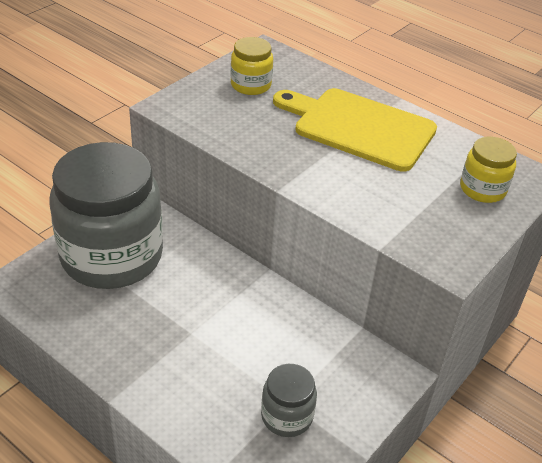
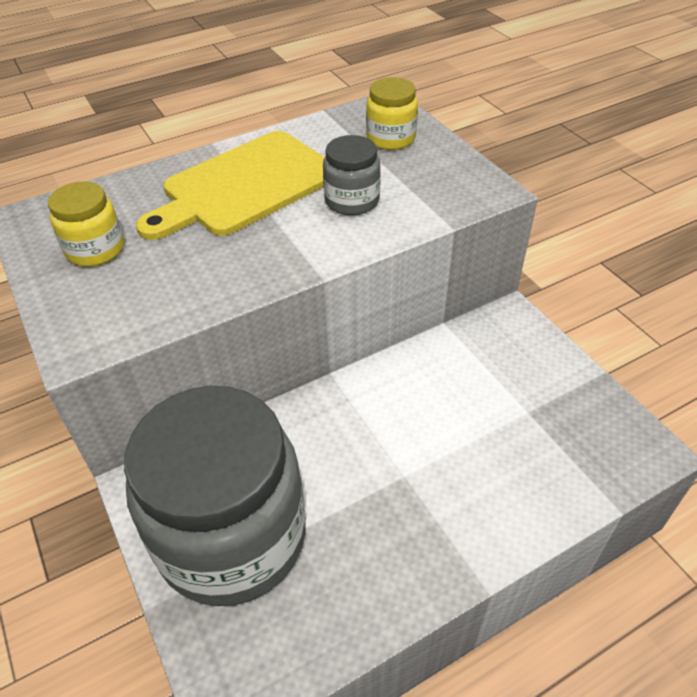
camera: 65 degrees left, 5 degrees up
(287, 416) = (546, 417): grey jar -> grey jar (352, 201)

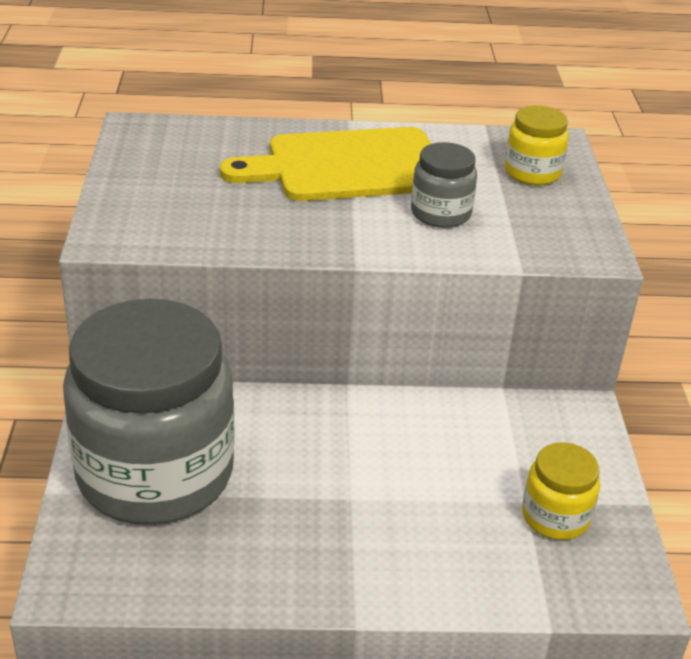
camera: 25 degrees right, 10 degrees down
(95, 249) = (174, 172): yellow jar -> yellow jar (555, 516)

